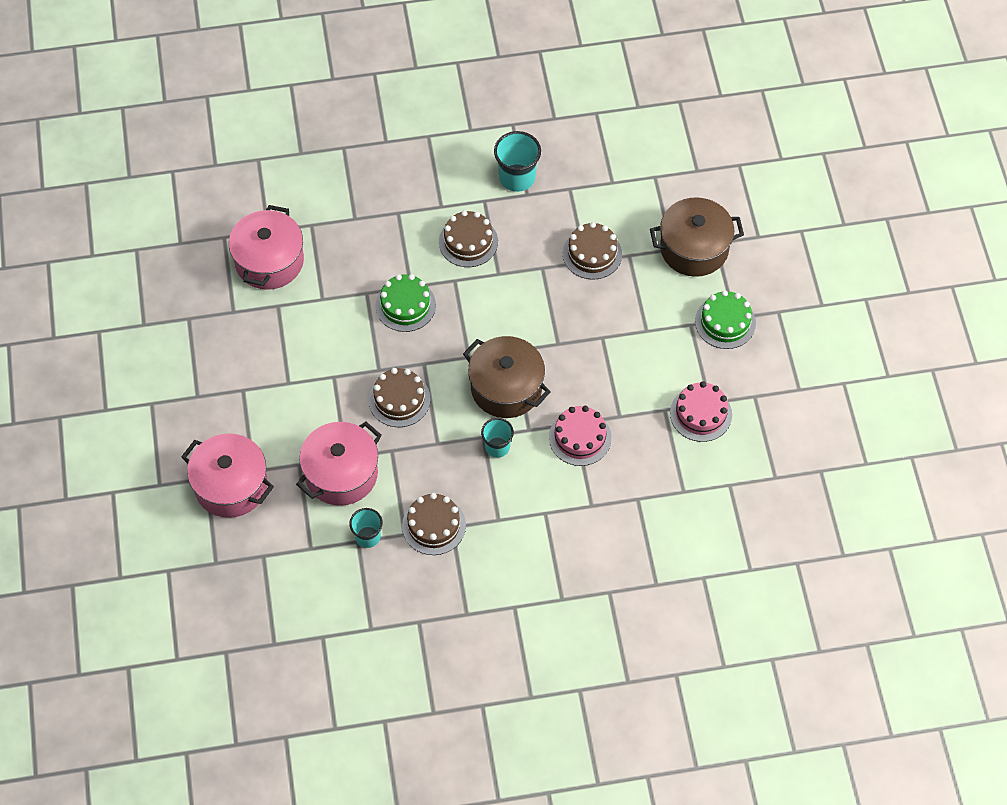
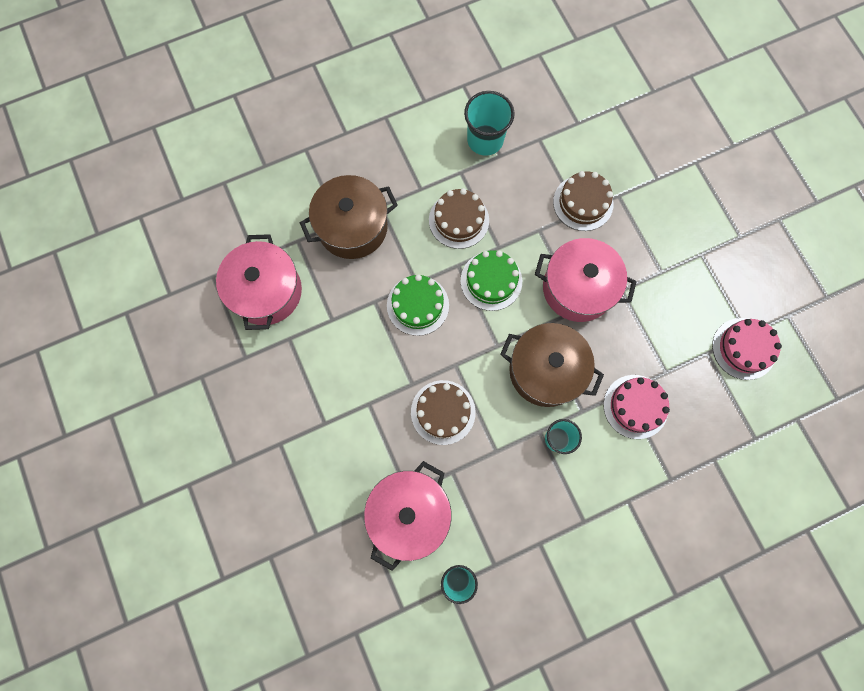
camera: 15 degrees left, 15 degrees up
(231, 485) = (298, 559): pink pot -> pink pot (577, 288)
(434, 525) = (521, 547): brown cake -> none
(694, 248) = (678, 173): brown pot -> brown pot (352, 227)
(725, 322) = (733, 243): green cake -> green cake (491, 281)

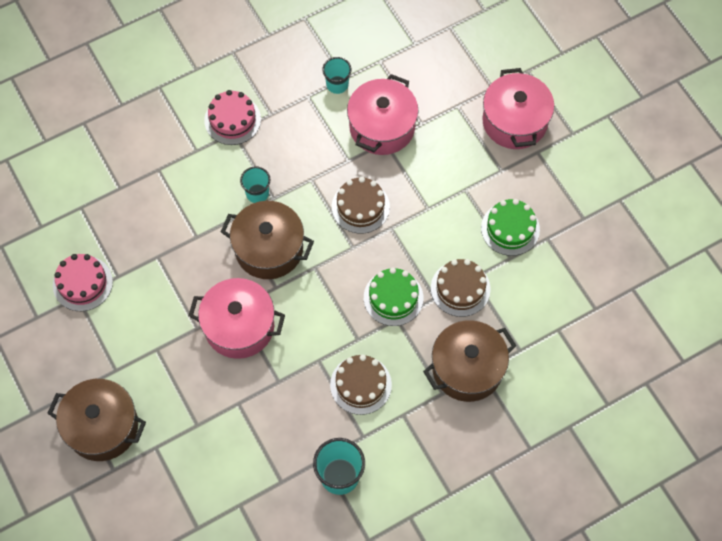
camera: 175 degrees right, 10 degrees down
(266, 291) = (540, 298): pink pot -> pink pot (514, 121)
(491, 281) = (324, 326): green cake -> green cake (510, 228)
(583, 203) = (234, 414): brown cake -> brown cake (460, 288)
(635, 406) = (187, 225): pink cake -> pink cake (232, 120)
(709, 201) = (102, 426): none -> brown pot

